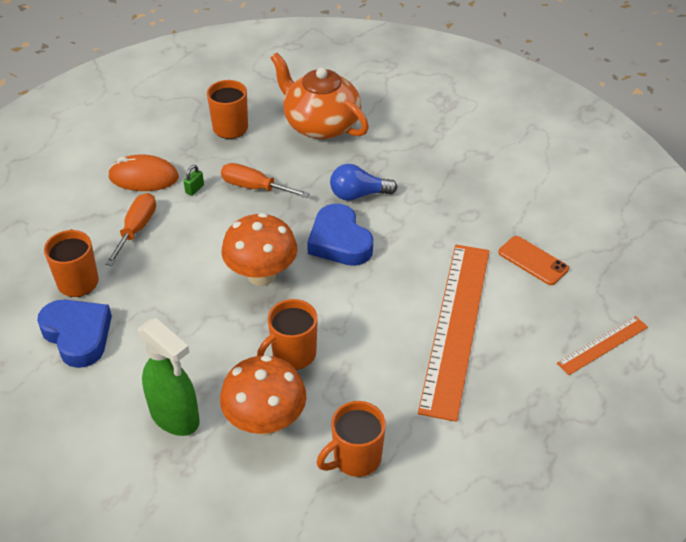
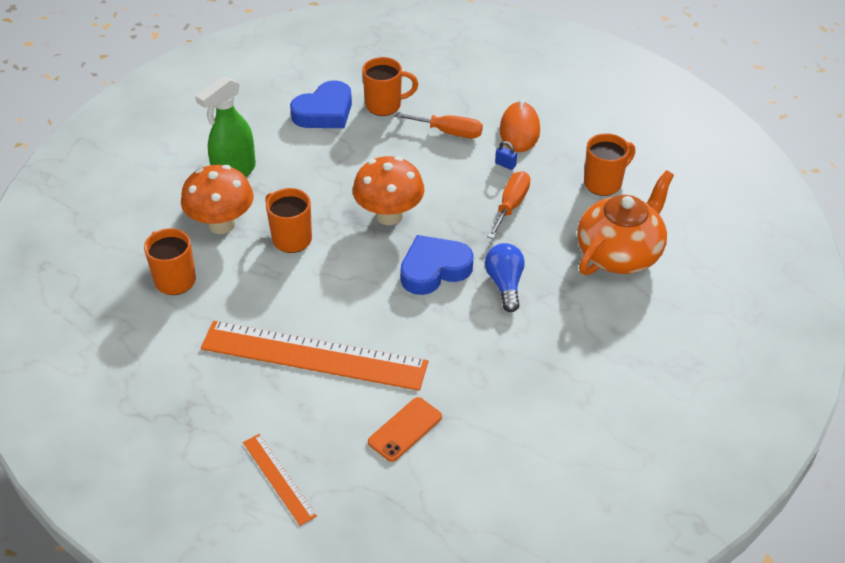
camera: 90 degrees right, 0 degrees up
(194, 189) = (505, 164): green padlock -> blue padlock

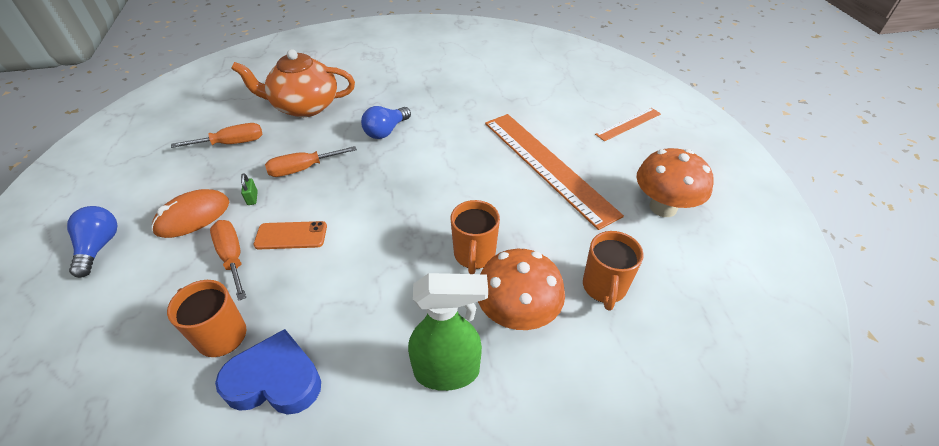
camera: 135 degrees left, 0 degrees up
(279, 478) = (628, 124): orange ruler -> orange ruler turned 45 degrees clockwise
(389, 215) = (382, 220): orange mushroom -> orange mushroom (663, 207)
(405, 429) = (536, 106): orange phone -> orange phone (291, 236)
(434, 269) = (410, 165): blue heart -> none
(505, 164) = (252, 198): blue padlock -> green padlock
(537, 84) = (99, 247): none -> blue light bulb
(604, 183) = (232, 143): orange mug -> orange screwdriver

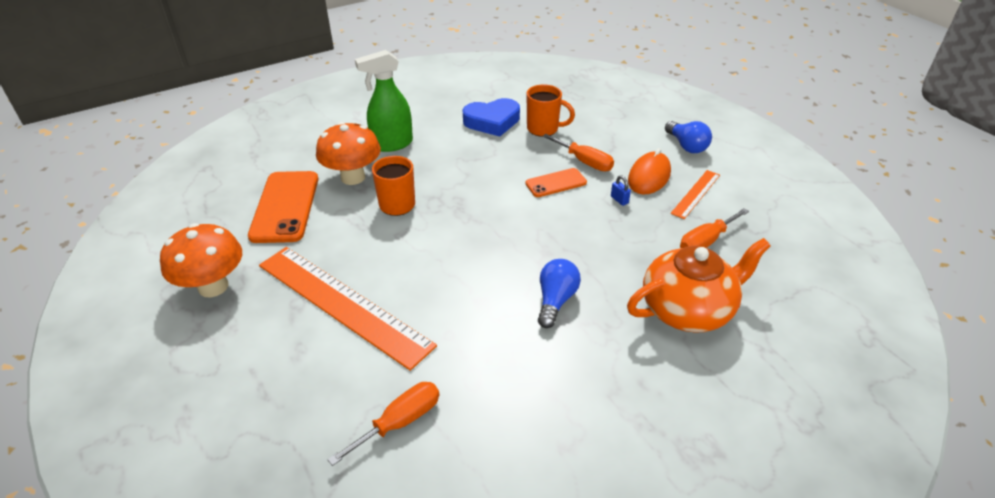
camera: 160 degrees right, 5 degrees down
(252, 198) = (619, 200): green padlock -> blue padlock
(303, 169) = (603, 234): orange screwdriver -> orange screwdriver (400, 422)
(604, 288) = (285, 207): orange mug -> orange phone
(628, 124) = (227, 404): orange ruler -> orange ruler (696, 194)

